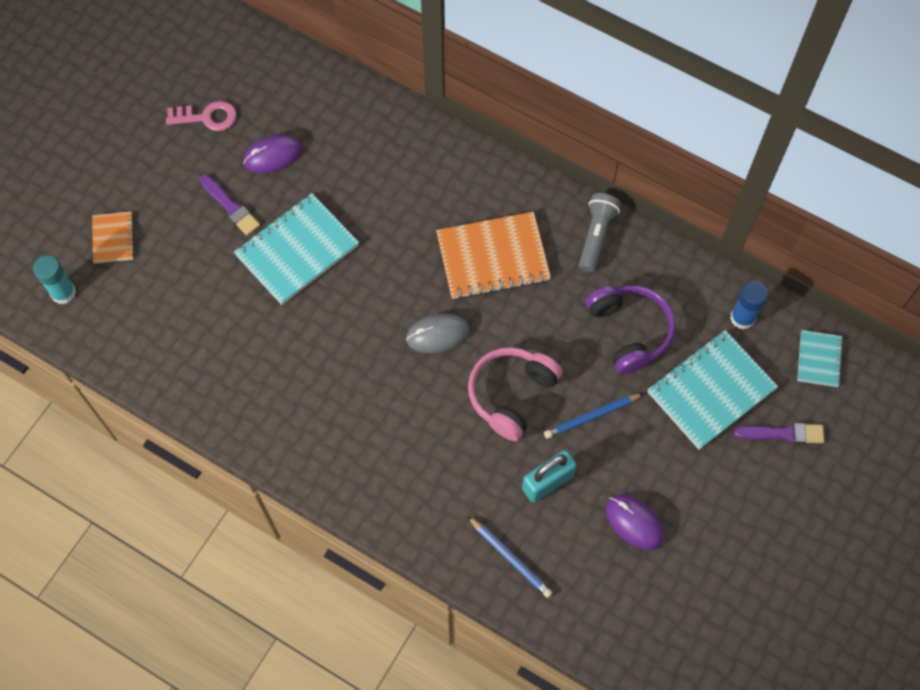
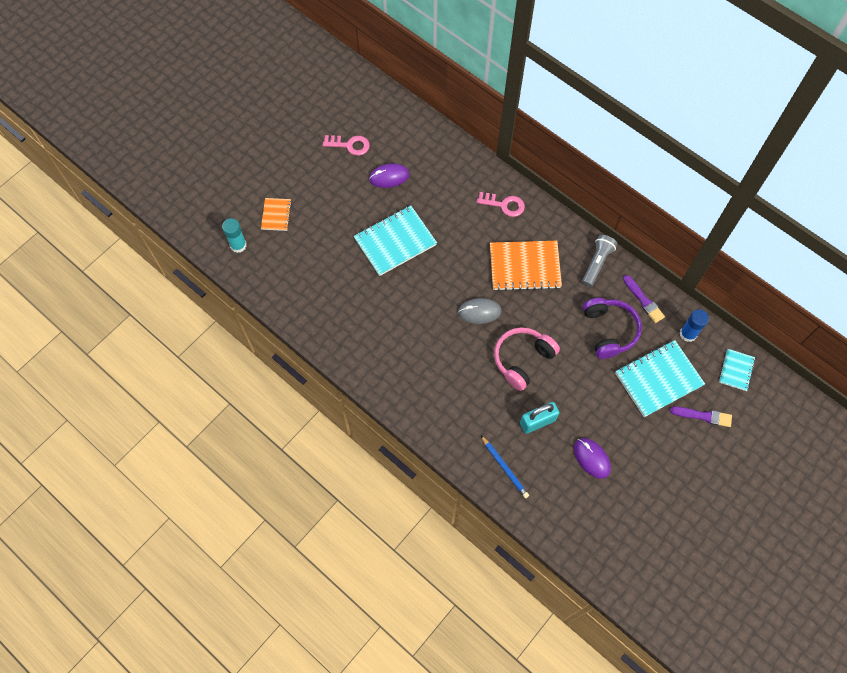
camera: 10 degrees right, 0 degrees up
(230, 207) = (356, 206): purple brush -> purple brush (643, 301)
(448, 171) = (504, 205): none -> pink key
(591, 417) = (574, 383): blue pencil -> none

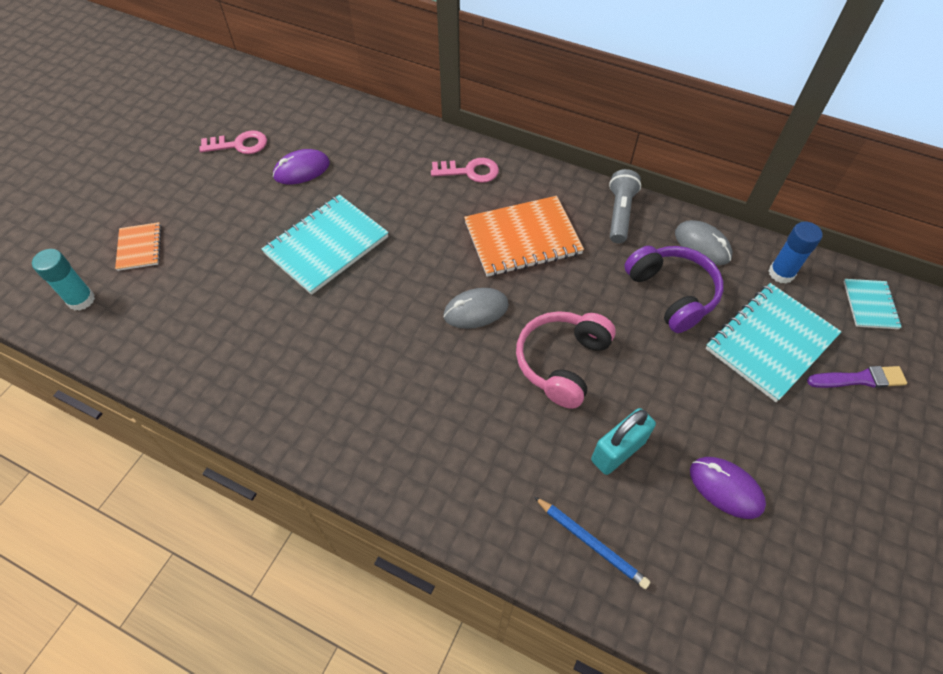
camera: 15 degrees left, 10 degrees down
(643, 301) = (702, 245): purple brush -> grey mouse

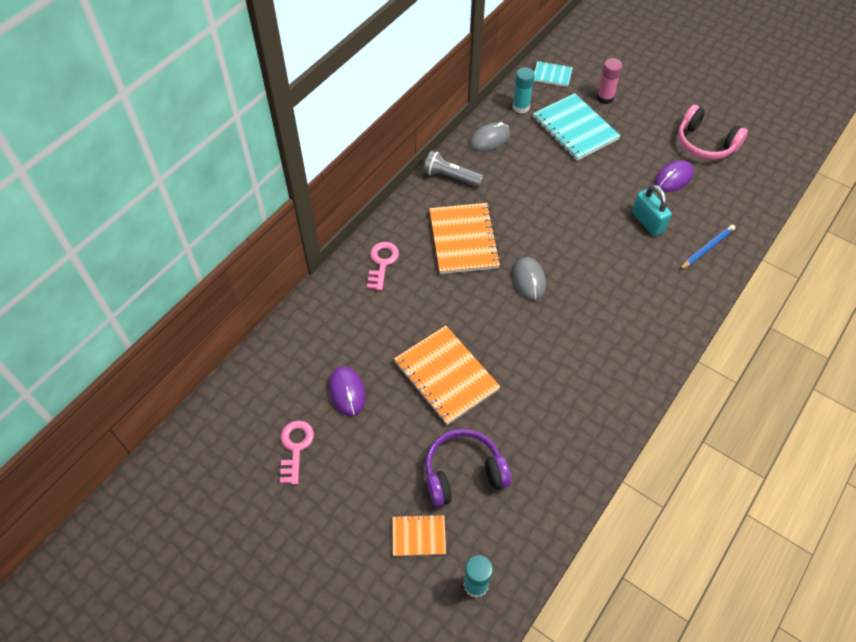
camera: 80 degrees left, 0 degrees up
(326, 245) = (446, 376): turquoise notebook -> orange notebook
(562, 362) = (579, 237): pink headphones -> pink headphones (705, 144)
(672, 293) = (529, 166): purple headphones -> purple headphones (463, 473)
(781, 273) = (521, 107): blue glue stick -> turquoise glue stick
(859, 379) = (605, 98): purple brush -> pink glue stick

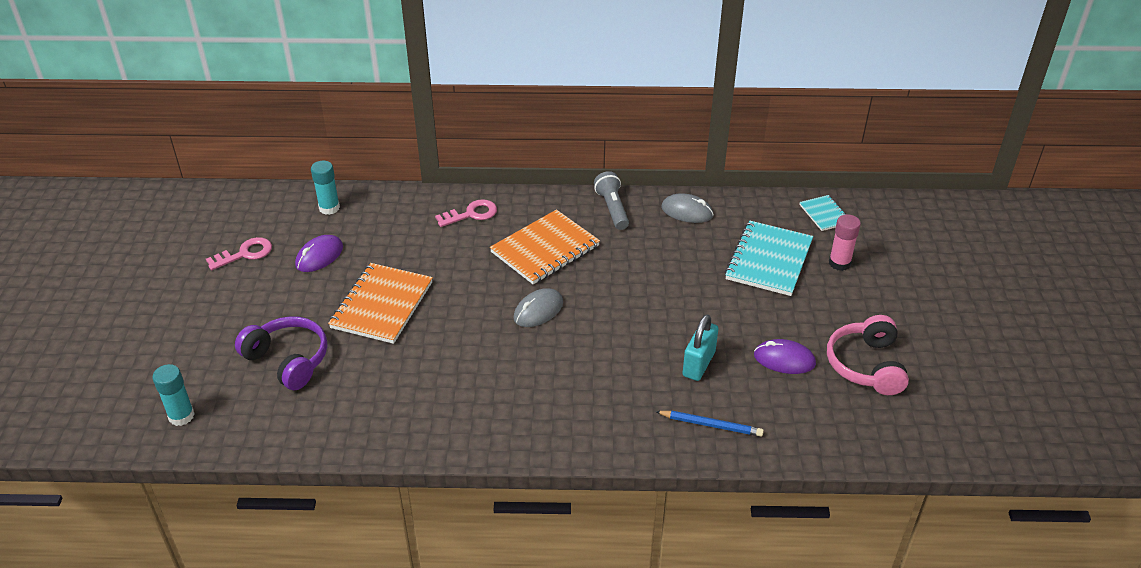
camera: 55 degrees right, 15 degrees down
(419, 536) = (207, 360): orange notebook -> none
(521, 107) = (753, 213): turquoise glue stick -> turquoise glue stick (329, 208)

